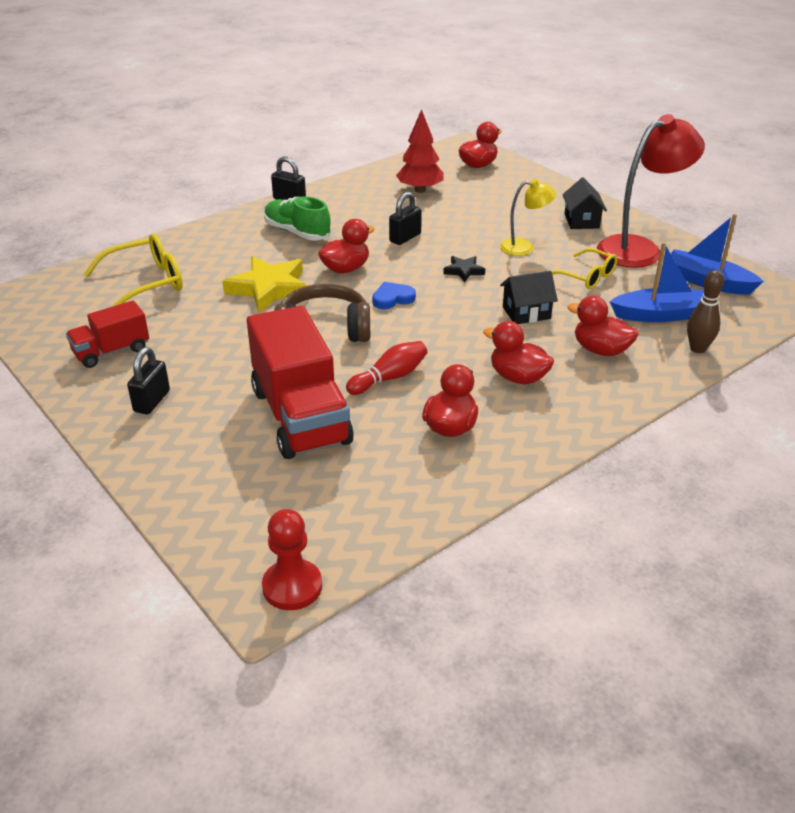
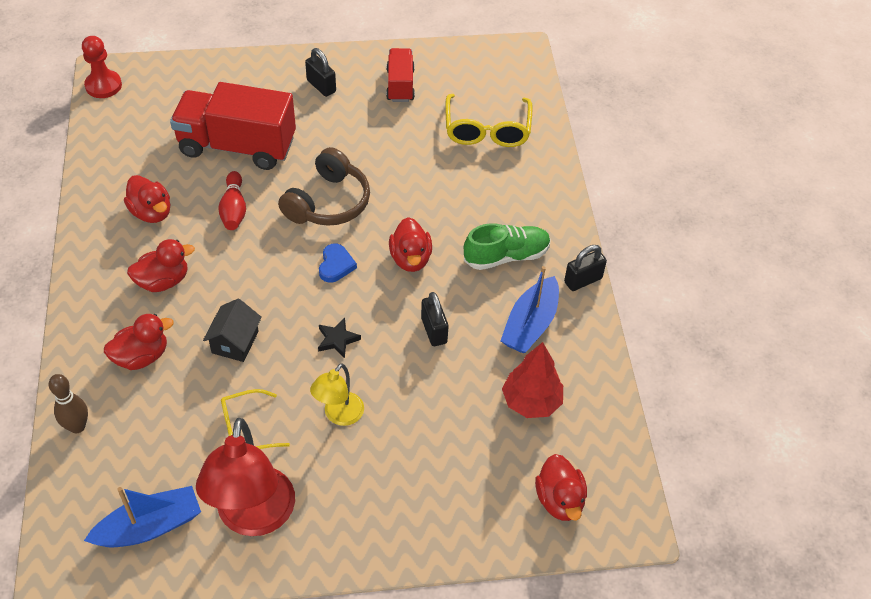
camera: 120 degrees right, 15 degrees up
(269, 289) = (418, 196): yellow star -> none
(581, 221) = (349, 508): black house -> none
(660, 315) = (142, 439): blue boat -> blue boat (530, 324)

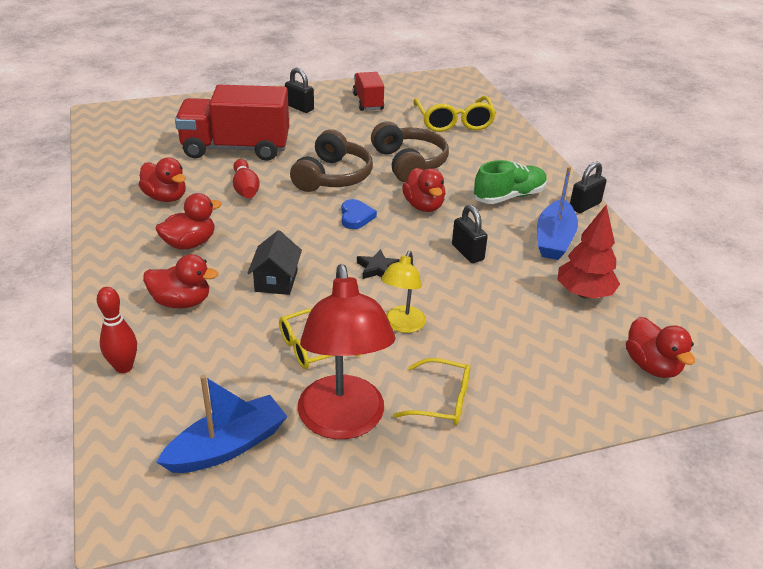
camera: 10 degrees left, 15 degrees down
(77, 426) = (124, 367): brown bowling pin -> red bowling pin
(103, 85) = (100, 121): red pawn -> none
(141, 356) = (181, 302): red duck -> red duck turned 45 degrees clockwise
(347, 508) = (441, 400): none -> yellow glasses
(415, 191) = (409, 163): none -> brown headphones

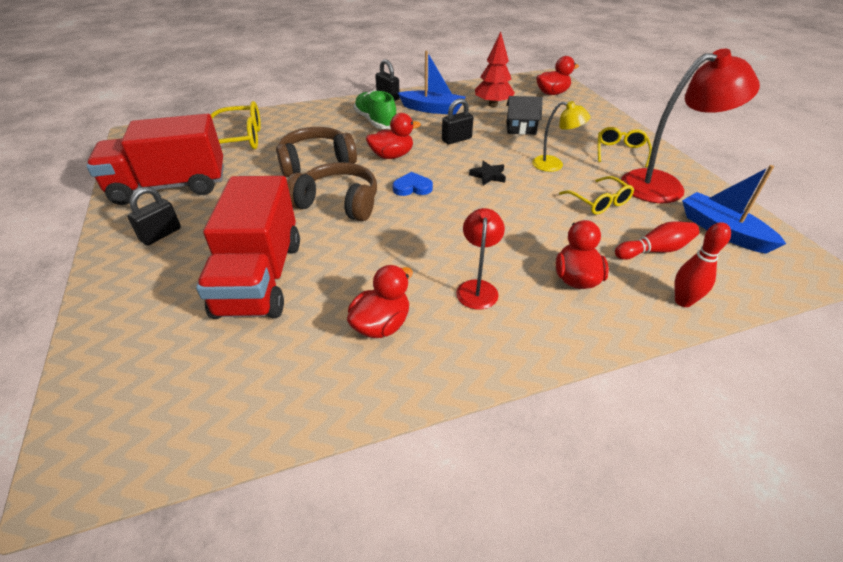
camera: 90 degrees left, 5 degrees up
(190, 243) = (477, 288): red duck -> red lamp
(245, 188) = (360, 259): red bowling pin -> red bowling pin (655, 250)
(276, 281) = (522, 225): black house -> black house (521, 128)
(368, 102) = (170, 186): red truck -> red truck, size x1.85

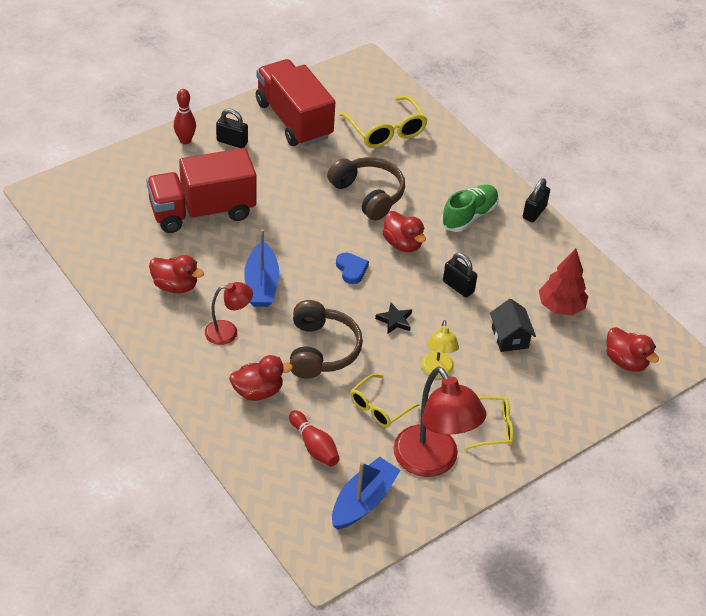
camera: 70 degrees right, 5 degrees up
(338, 203) = (309, 227): brown headphones -> brown headphones (321, 350)
(433, 109) = (521, 256): blue boat -> blue boat (261, 284)
(683, 301) = (251, 459): red bowling pin -> red bowling pin (185, 140)

